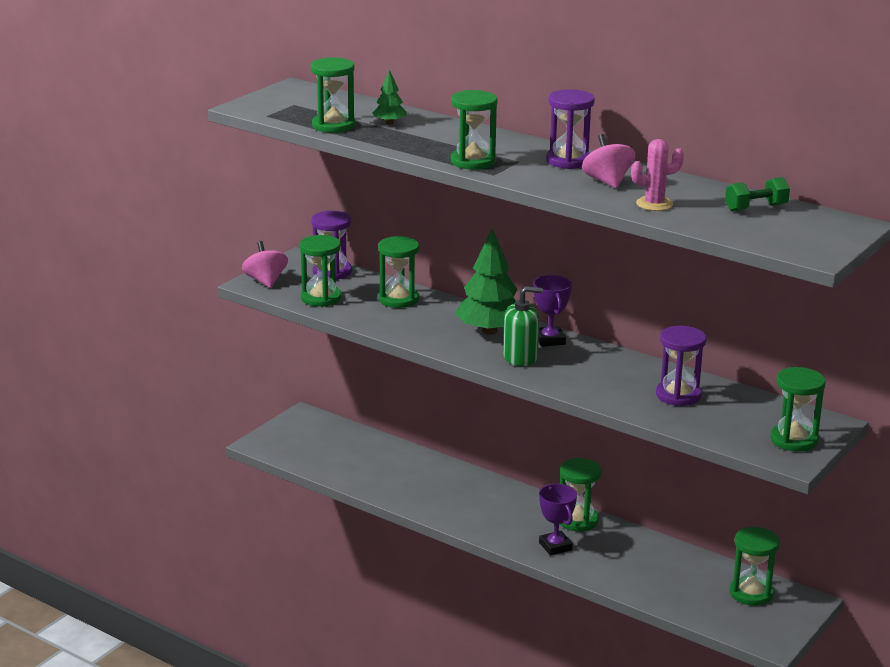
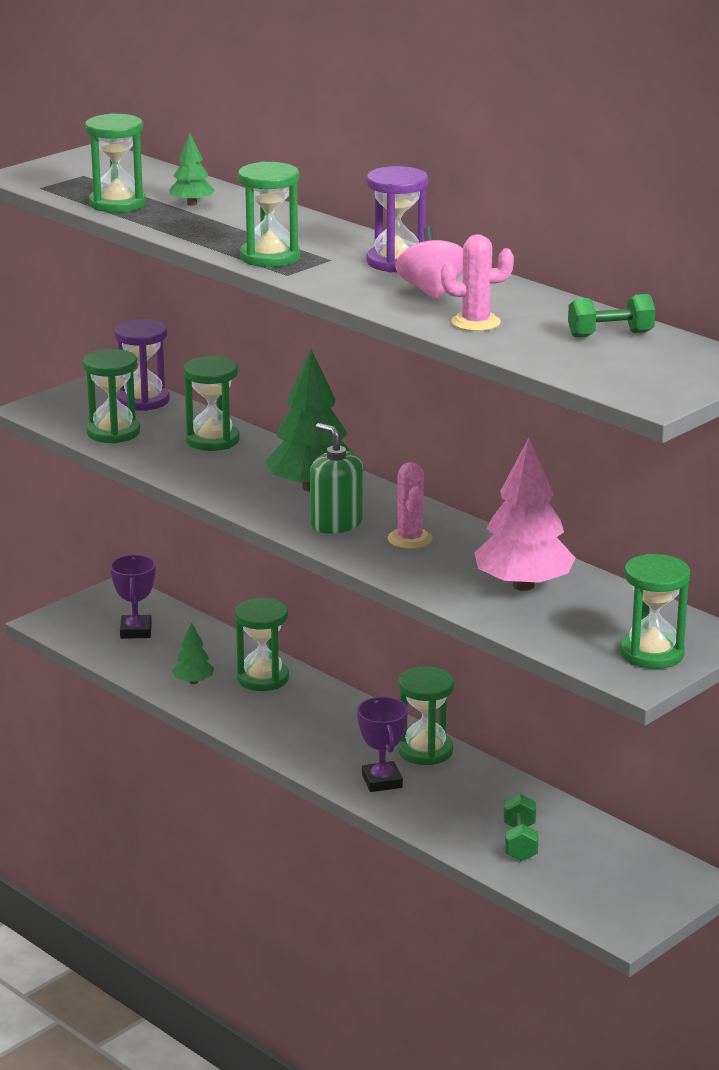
camera: 10 degrees right, 0 degrees up
(265, 281) = (52, 407): pink spinning top -> none
(386, 481) = (193, 681): none -> green tree
(520, 357) = (336, 523): green soap dispenser -> green soap dispenser turned 135 degrees counterclockwise
(550, 340) = (386, 504): purple trophy -> purple trophy (135, 631)
(579, 366) = (410, 539): none -> pink cactus
(673, 584) = (520, 842): none -> green dumbbell
(678, 395) = (523, 585): purple hourglass -> pink tree
(751, 593) = (621, 863): green hourglass -> green hourglass (263, 678)

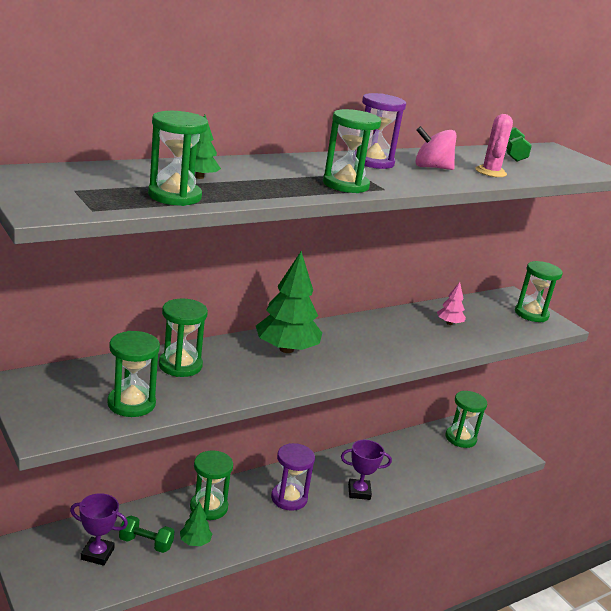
camera: 80 degrees left, 0 degrees up
(143, 400) = (76, 376): purple hourglass -> purple hourglass (289, 498)
(336, 523) = (347, 355): green soap dispenser -> none
(410, 539) = (379, 338): pink cactus -> none
(425, 751) = (330, 466): green hourglass -> green hourglass (460, 438)
(520, 842) = (435, 461): green dumbbell -> green dumbbell (146, 543)
(523, 585) = (449, 323): pink tree -> pink tree, size x0.49

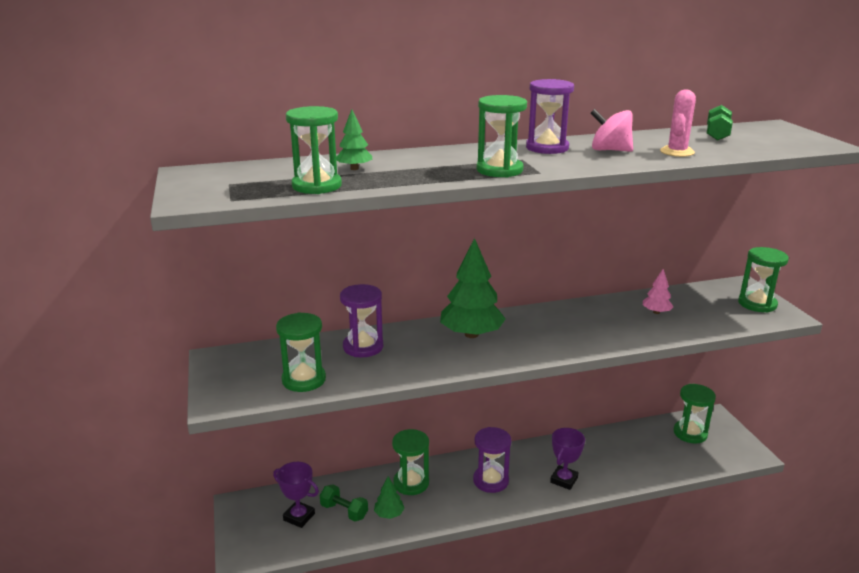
camera: 20 degrees right, 0 degrees up
(180, 365) = (363, 347): green hourglass -> purple hourglass
(359, 492) = (564, 480): purple trophy -> purple trophy turned 75 degrees counterclockwise

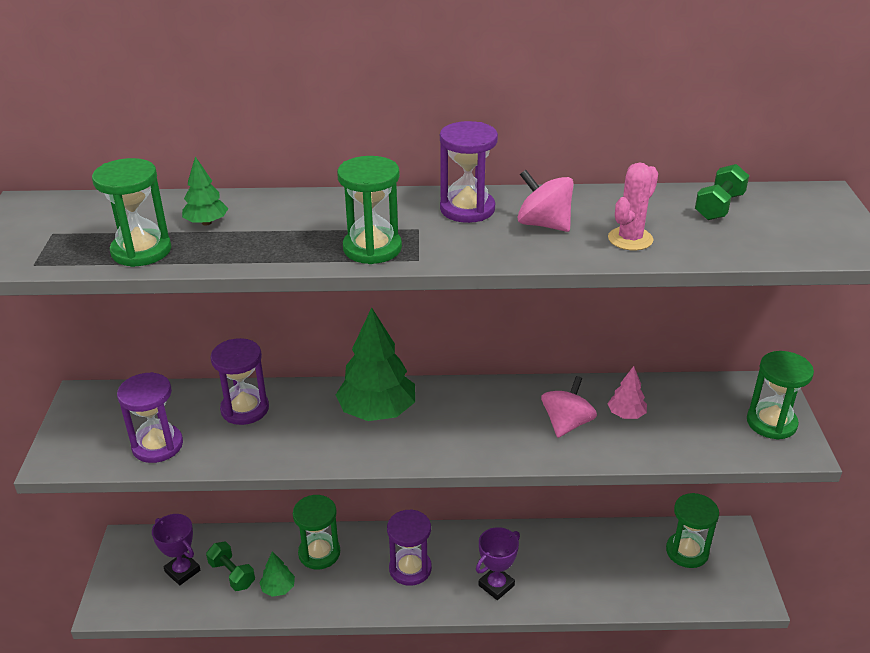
camera: 15 degrees right, 10 degrees up
(304, 380) = (157, 445): green hourglass -> purple hourglass
(618, 323) = (566, 423): none -> pink spinning top

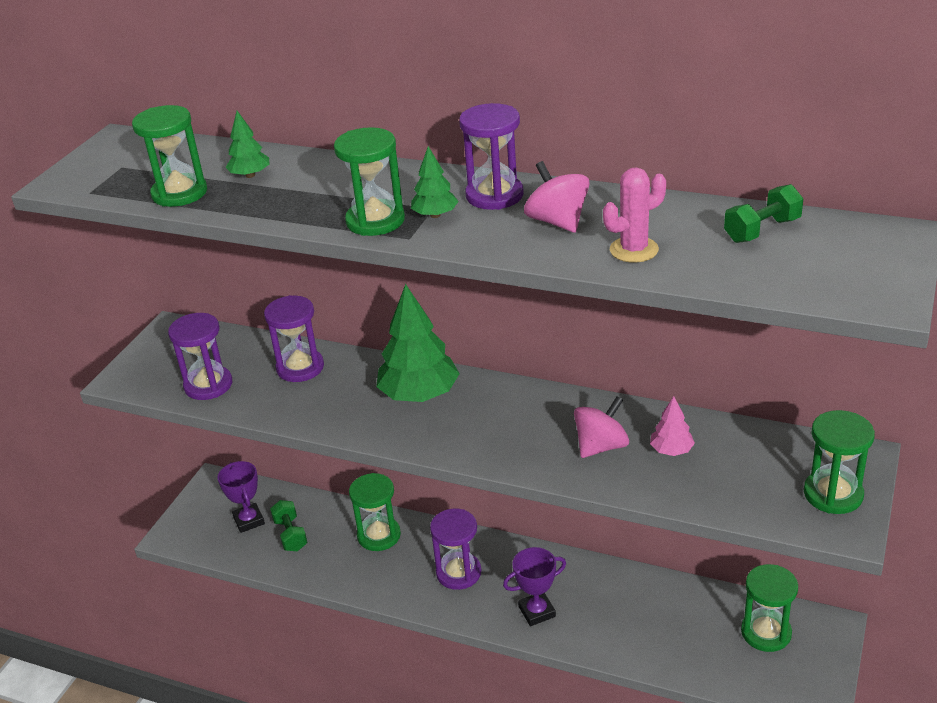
camera: 25 degrees right, 0 degrees up
(278, 588) = (325, 558): green tree -> green tree (435, 215)

